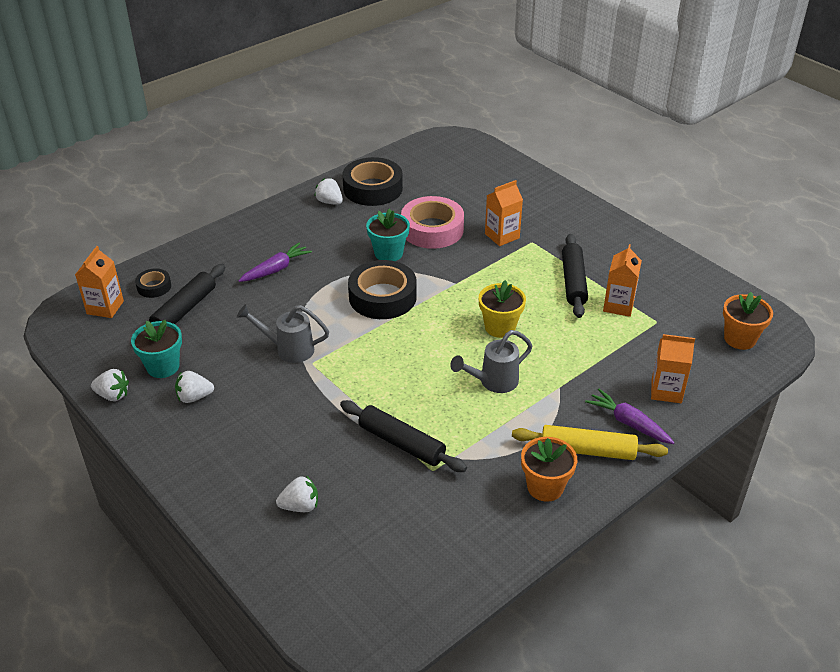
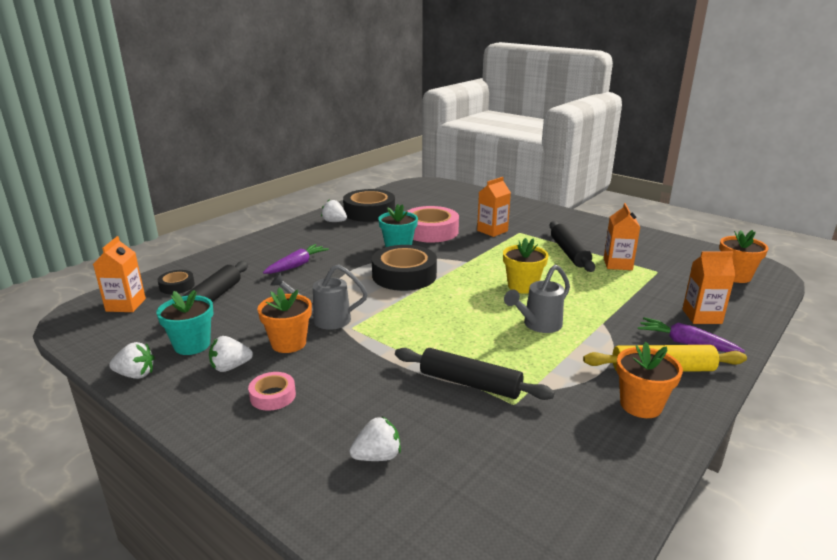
camera: 10 degrees left, 15 degrees down
(226, 434) = (273, 396): none -> pink tape
(250, 375) = (288, 343): none -> orange flower pot

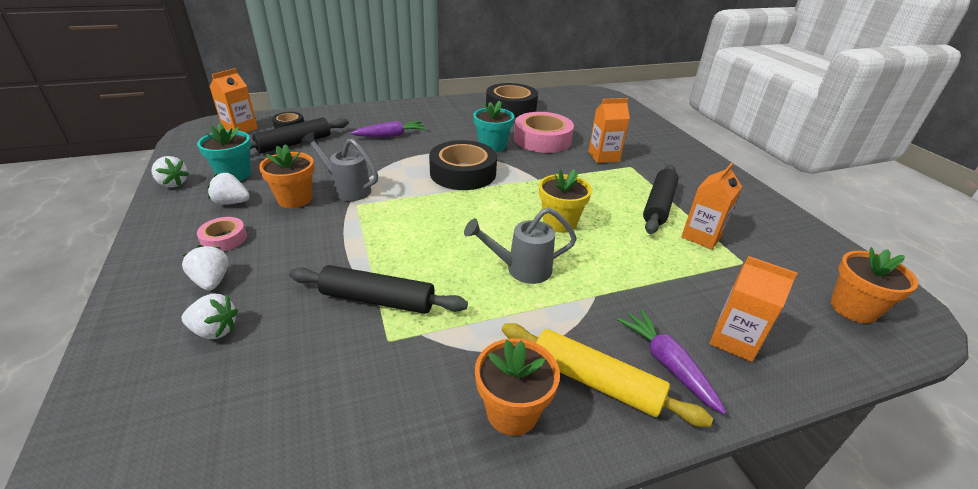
camera: 30 degrees right, 10 degrees up
(334, 222) = (470, 107): white strawberry -> white strawberry (212, 281)
(470, 383) = (378, 300): black rolling pin -> black rolling pin turned 45 degrees counterclockwise

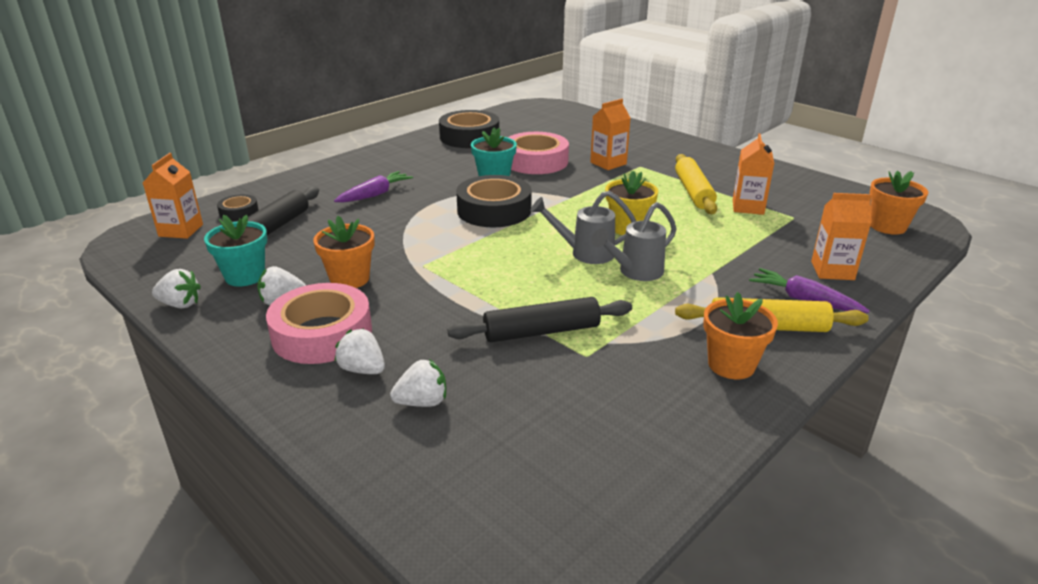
camera: 25 degrees left, 5 degrees down
(224, 239) = (322, 334): pink tape -> pink tape, size x1.99
(346, 189) = (393, 255): grey watering can -> grey watering can (584, 253)
(658, 205) = (693, 192): black rolling pin -> yellow rolling pin

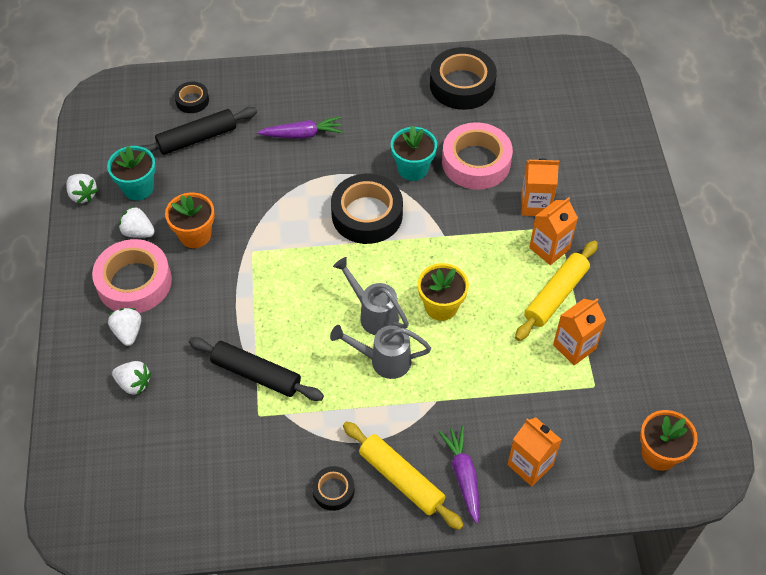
camera: 40 degrees right, 25 degrees up
(181, 230) = (140, 102): orange carton -> orange carton (549, 248)
(731, 365) = (333, 490): orange flower pot -> black tape

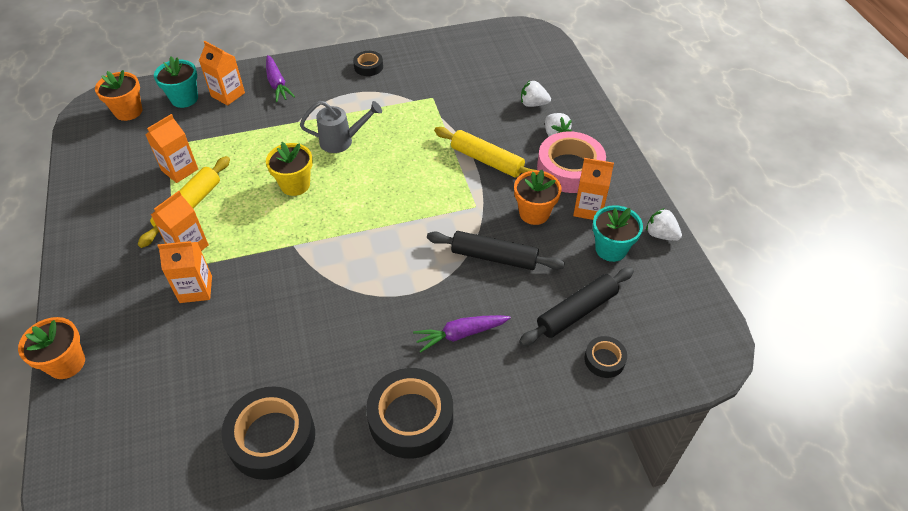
camera: 170 degrees right, 5 degrees down
(138, 232) = (588, 208): white strawberry -> orange carton
(256, 374) = (442, 120): black rolling pin -> black rolling pin (494, 257)
(367, 215) = (372, 254): black tape -> black tape (411, 418)
(373, 314) = (354, 171): grey watering can -> none
(401, 479) = (322, 77): yellow rolling pin -> yellow rolling pin (487, 160)
(413, 169) = (329, 311): turquoise flower pot -> turquoise flower pot (184, 99)
(476, 162) = (257, 329): pink tape -> none
(636, 157) = (66, 363): none -> orange flower pot

